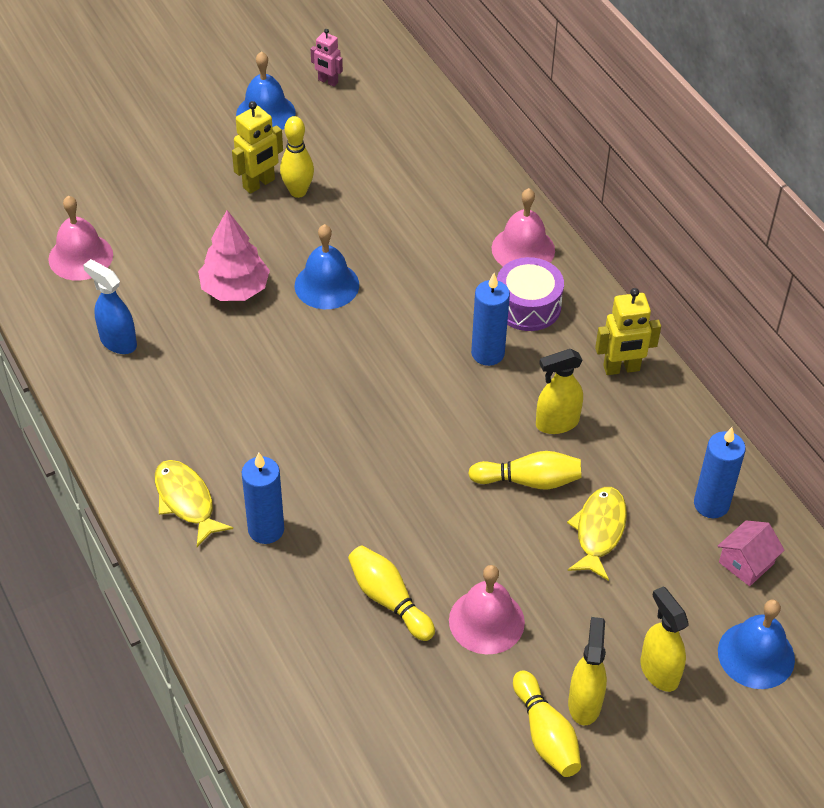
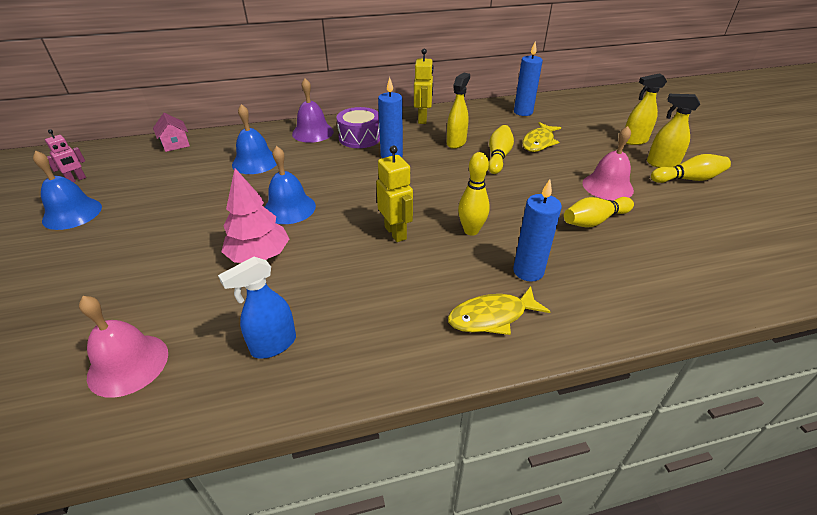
camera: 75 degrees left, 10 degrees down
(259, 184) = (150, 227): yellow robot -> yellow robot (395, 233)
(298, 192) = (179, 209): yellow bowling pin -> yellow bowling pin (471, 231)
(523, 249) = (313, 132): pink bell -> purple bell
(556, 423) = (456, 142): yellow spray bottle -> yellow spray bottle turned 150 degrees counterclockwise
(599, 531) = (538, 142): yellow fish -> yellow fish turned 90 degrees counterclockwise
(746, 563) = (561, 110): pink house -> pink house (175, 144)
(756, 655) = (618, 117): blue bell -> blue bell (255, 162)

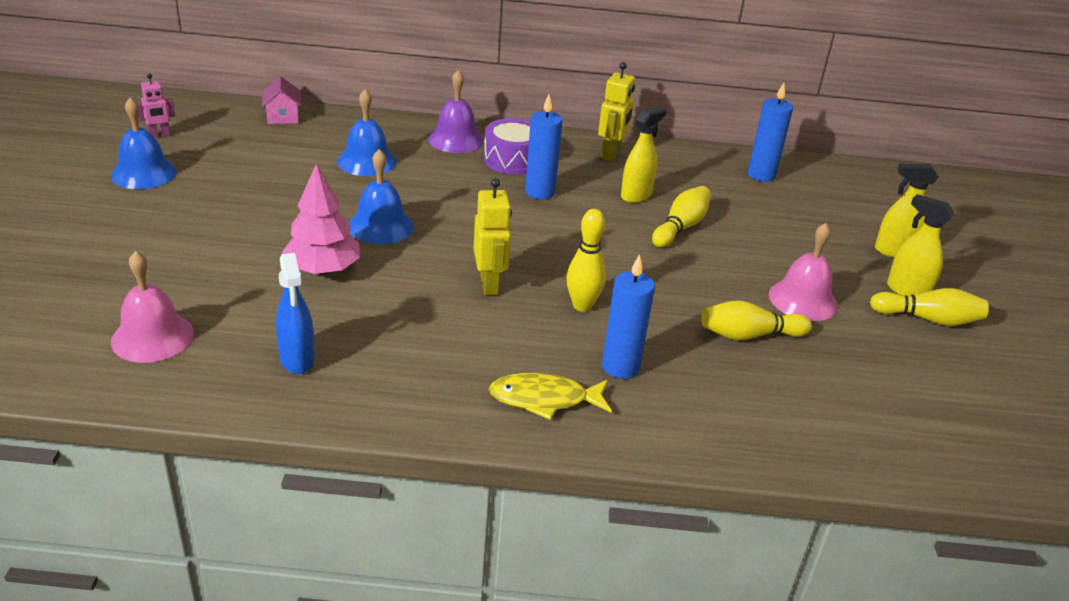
camera: 15 degrees right, 5 degrees down
(273, 345) = (297, 359): blue spray bottle -> blue spray bottle turned 90 degrees counterclockwise
(538, 142) = (751, 221): yellow fish -> none

